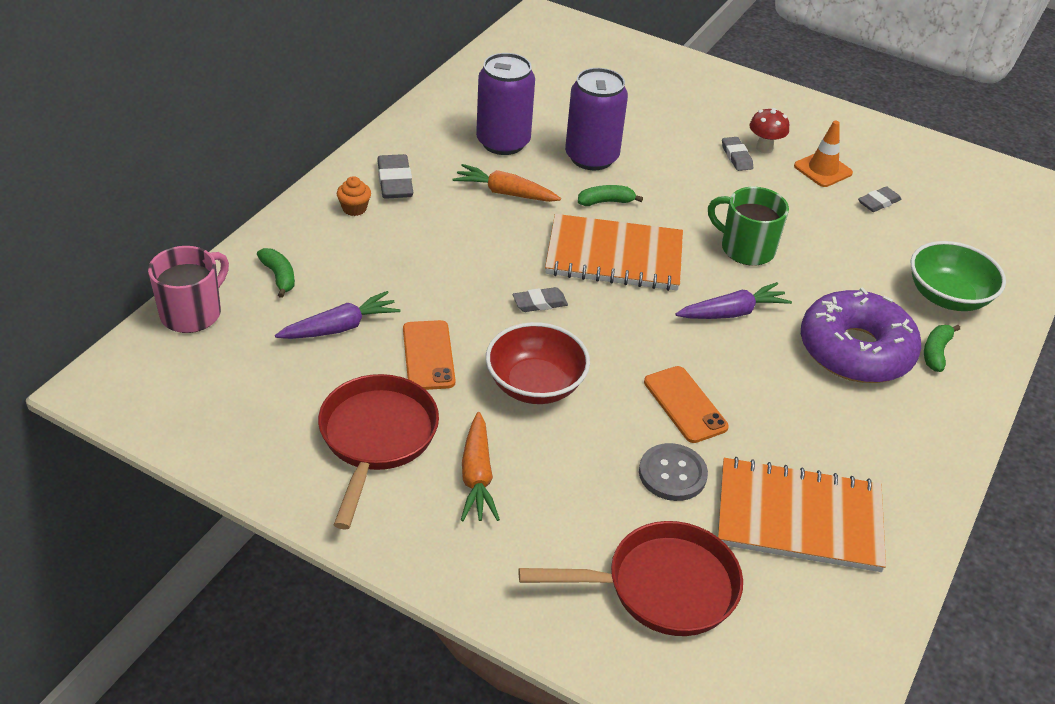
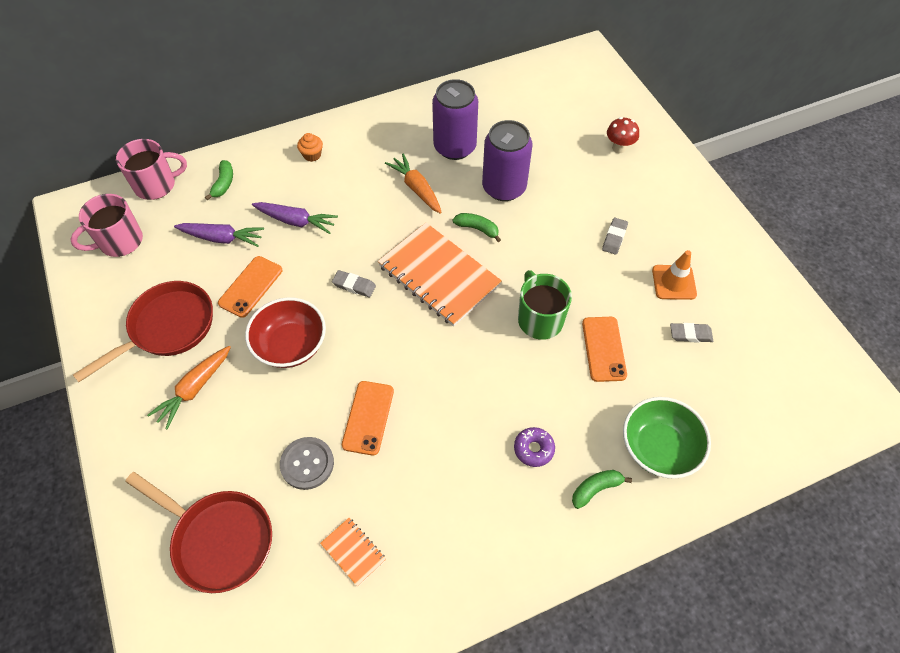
camera: 40 degrees right, 15 degrees up
(212, 387) = (120, 242): none -> pink mug
(395, 181) = (355, 146): grey eraser -> none
(732, 312) = (475, 366): purple carrot -> purple carrot (296, 221)
(764, 148) = (645, 240): red mushroom -> red mushroom (618, 148)
(799, 517) = (353, 552): orange notebook -> orange notebook, size x0.44
(824, 246) = (603, 349): none -> orange phone
(855, 350) = (533, 449): purple donut -> purple donut, size x0.40

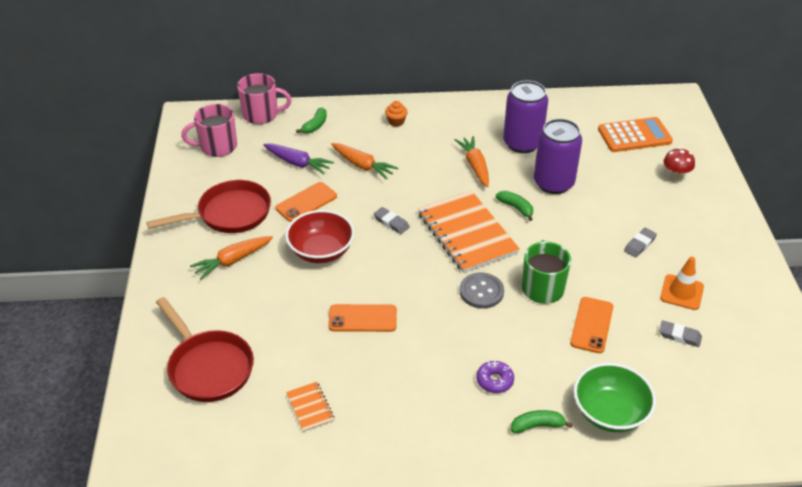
camera: 20 degrees right, 15 degrees down
(296, 221) = (363, 166): purple carrot -> orange carrot
(307, 464) = (299, 336): grey button -> grey button (481, 292)
(368, 417) = (362, 318): orange phone -> orange phone turned 60 degrees clockwise
(562, 108) = (634, 136): none -> orange calculator

